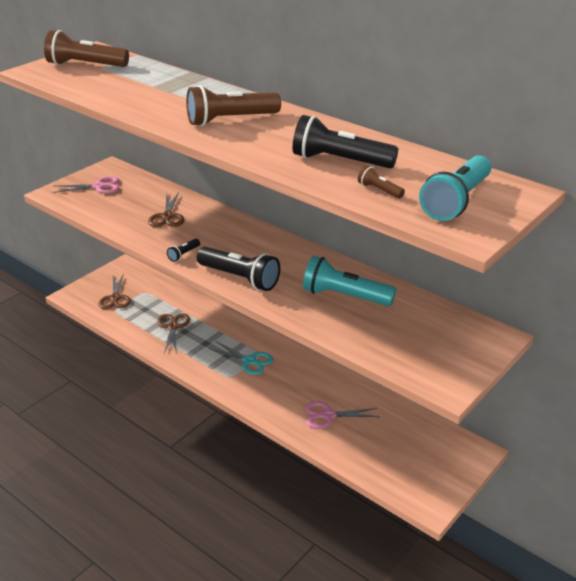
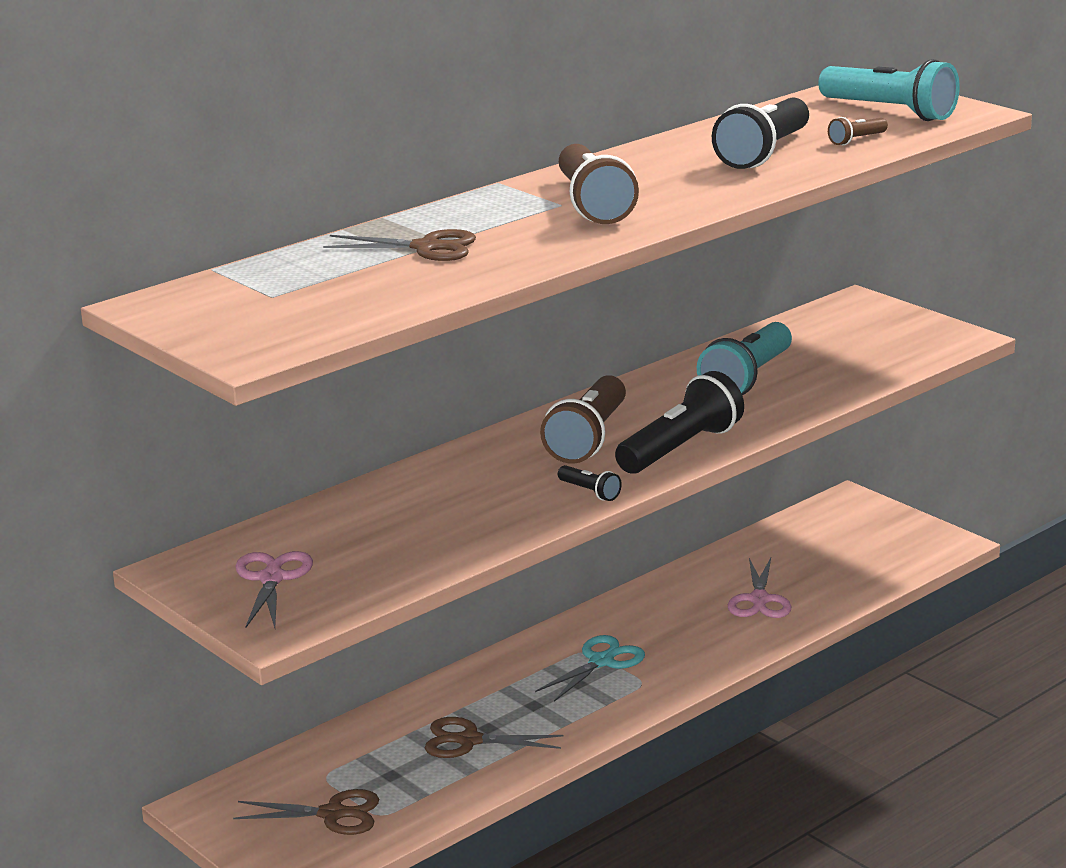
camera: 80 degrees left, 10 degrees down
(85, 65) = (249, 308): brown flashlight -> brown flashlight (588, 439)
(167, 216) = (440, 506): brown scissors -> brown scissors (426, 247)

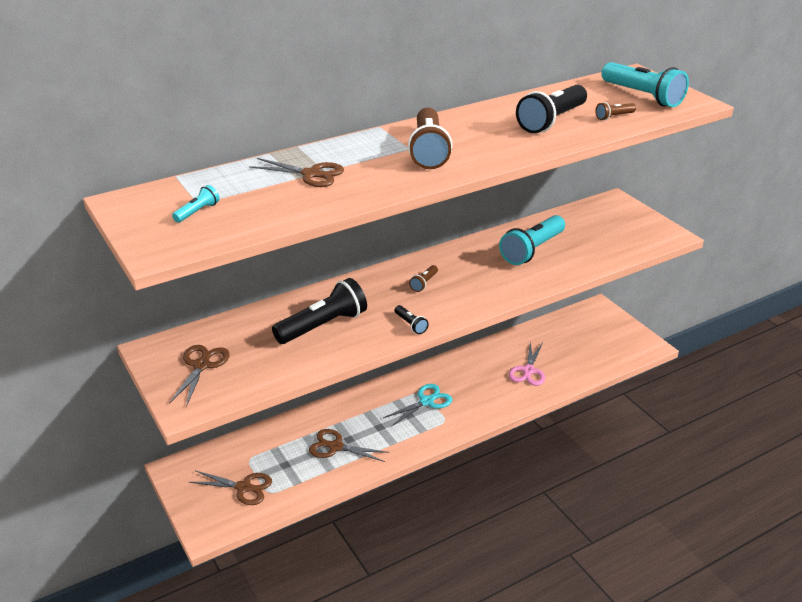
camera: 10 degrees right, 10 degrees up
(272, 579) = (201, 365): pink scissors -> brown scissors
(278, 305) = (197, 212): none -> turquoise flashlight
(588, 439) = (424, 283): brown flashlight -> brown flashlight, size x0.45
(680, 448) = (475, 298): black flashlight -> black flashlight (323, 325)

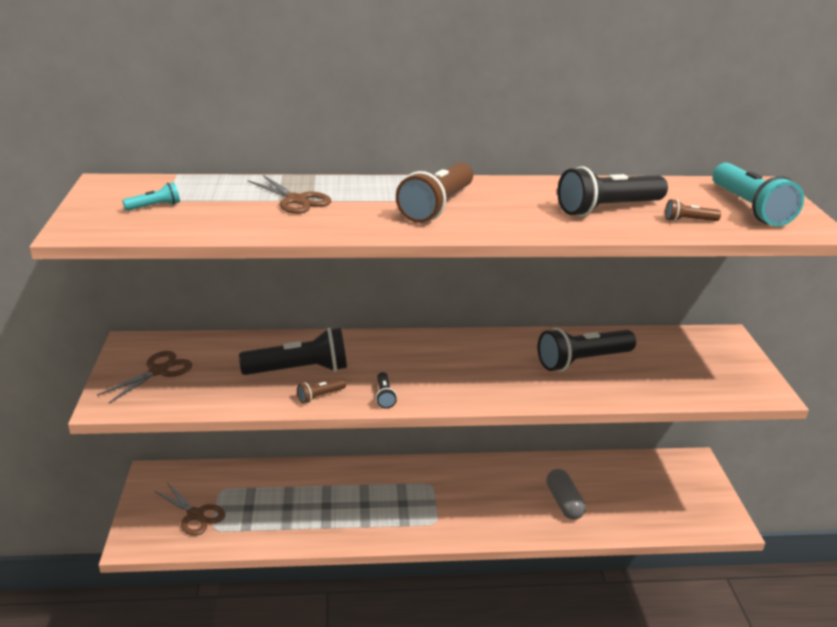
camera: 25 degrees right, 5 degrees down
(336, 447) = (308, 508): brown scissors -> none
(424, 283) = (435, 360): brown flashlight -> brown flashlight (320, 396)
(426, 401) = (430, 496): turquoise scissors -> none
(528, 371) = (564, 502): pink scissors -> grey capsule
(532, 250) = (582, 361): turquoise flashlight -> black flashlight

